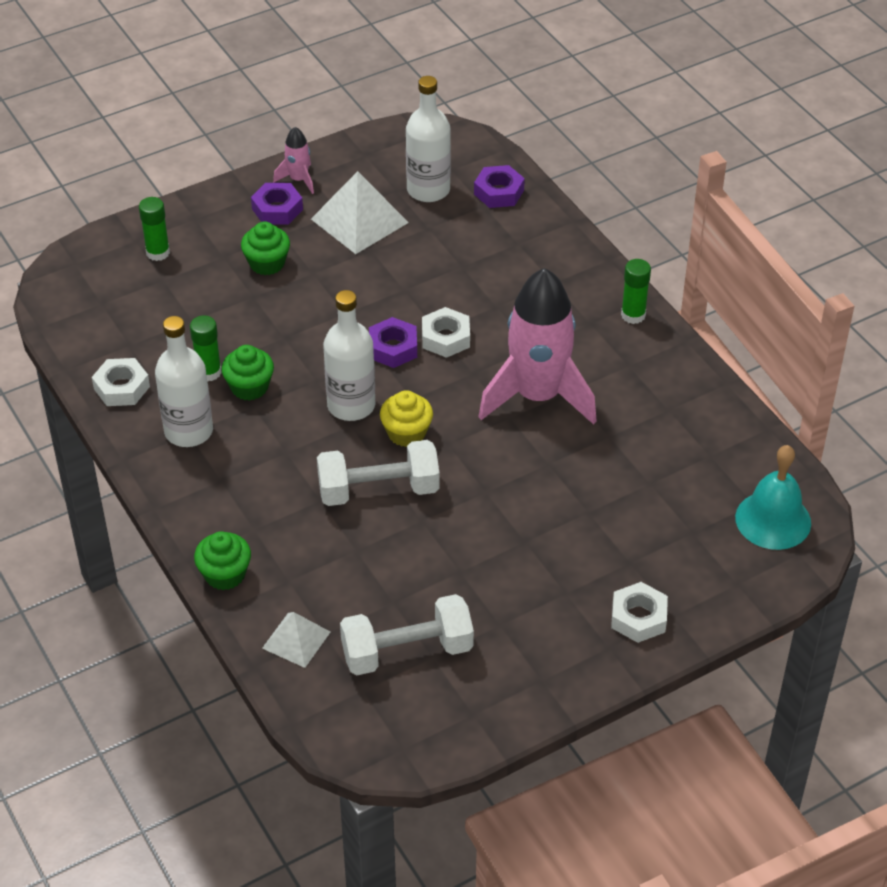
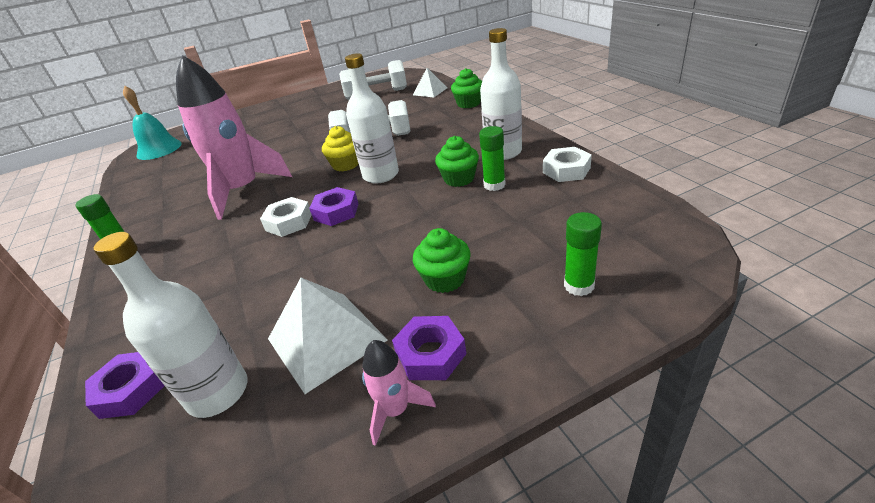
camera: 170 degrees left, 10 degrees down
(638, 617) = (260, 114): white nut -> none

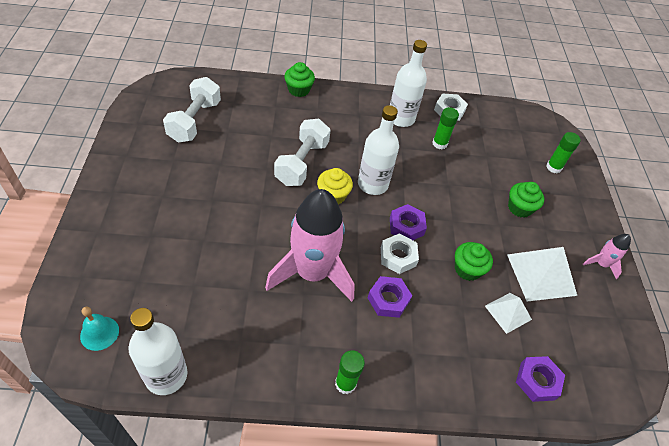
camera: 75 degrees left, 15 degrees up
(159, 149) = (99, 333): turquoise bell -> turquoise bell, size x0.62
(218, 392) = (559, 334): white bottle -> white bottle (166, 375)
(430, 91) = (240, 93): white pyramid -> white pyramid (508, 312)
(430, 354) = (572, 238): purple nut -> purple nut (388, 299)
(459, 179) = (417, 153): green cupcake -> green cupcake (467, 269)

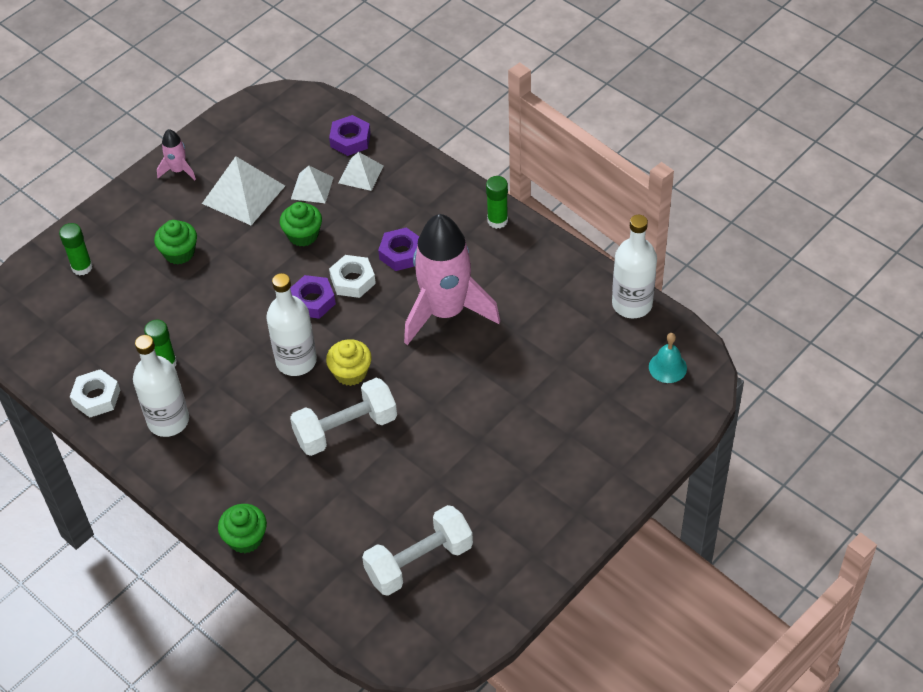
camera: 130 degrees left, 0 degrees up
(491, 351) = (361, 174): none -> white pyramid

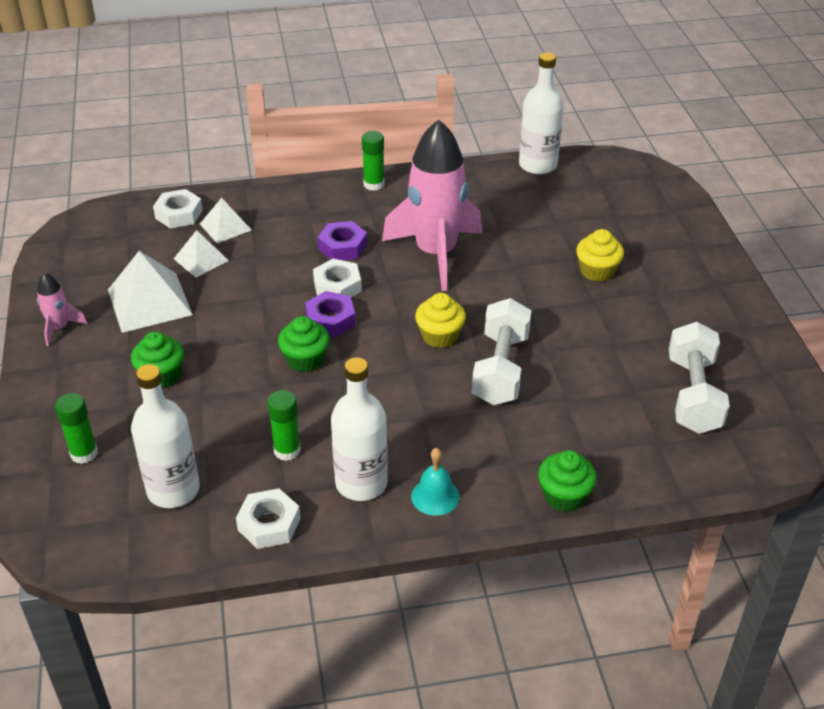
camera: 55 degrees left, 10 degrees down
(296, 361) = (387, 362): white bottle -> white bottle (173, 490)
(303, 235) = (247, 290): green cupcake -> green cupcake (305, 360)
(350, 140) = (179, 214): purple nut -> white nut
(519, 423) = (597, 271): none -> yellow cupcake
(667, 367) = (617, 178): turquoise bell -> turquoise bell (435, 496)

